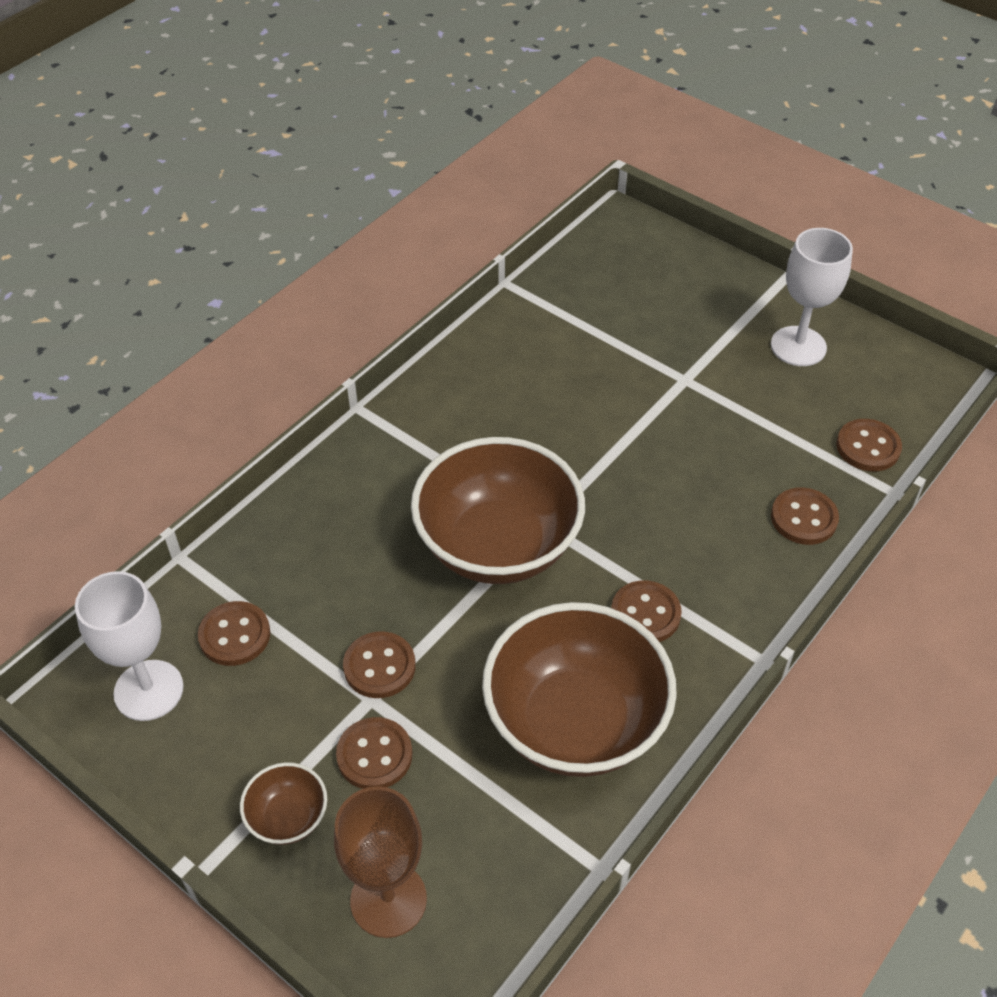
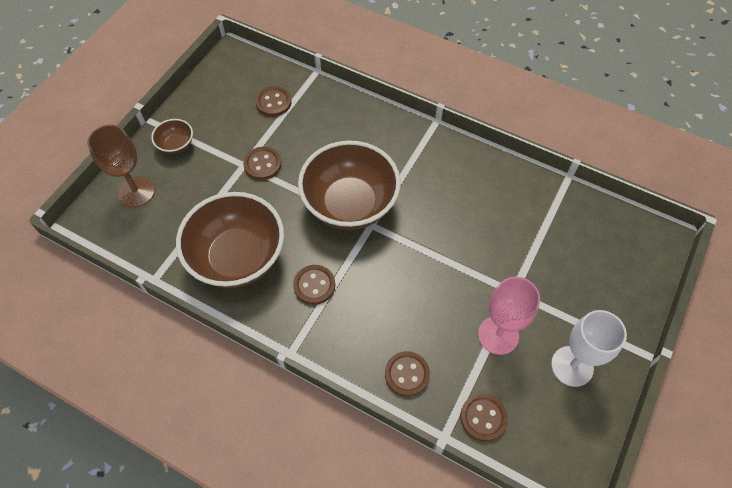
camera: 80 degrees right, 10 degrees up
(148, 690) = (239, 79): white goblet -> none
(374, 755) = (211, 172): brown button -> none
(750, 408) = (498, 335): none -> pink goblet

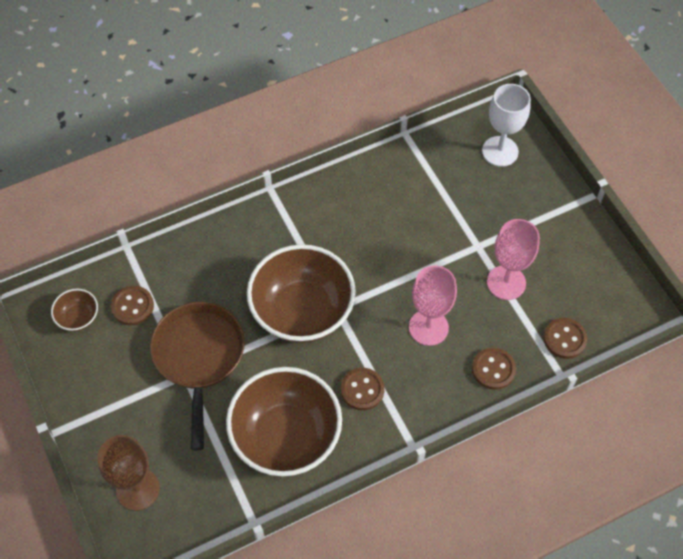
camera: 55 degrees left, 0 degrees up
(176, 145) = (110, 422): brown bowl -> brown bowl (78, 318)
(262, 164) = (199, 358): brown button -> brown pan
(406, 300) = (428, 327): none -> pink goblet
(572, 366) = (565, 251): white goblet -> white goblet (500, 151)

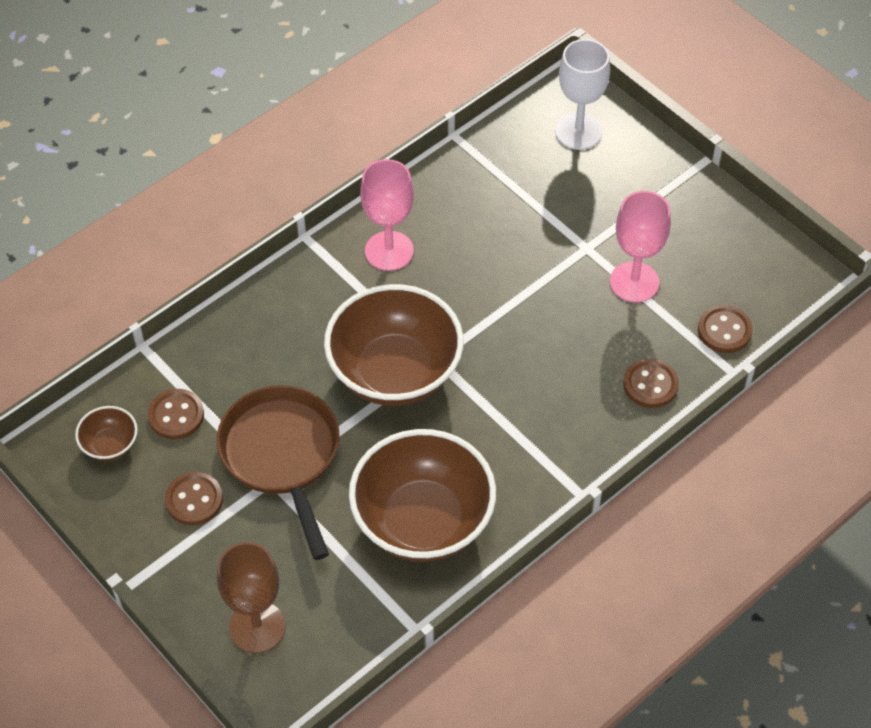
camera: 15 degrees left, 5 degrees down
(362, 390) = (499, 445): brown button -> brown button (194, 500)
(428, 327) = (556, 355): pink goblet -> pink goblet (389, 251)

